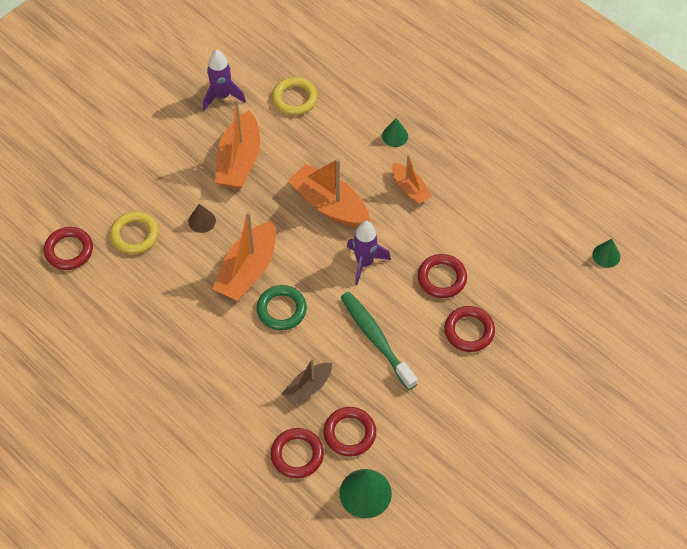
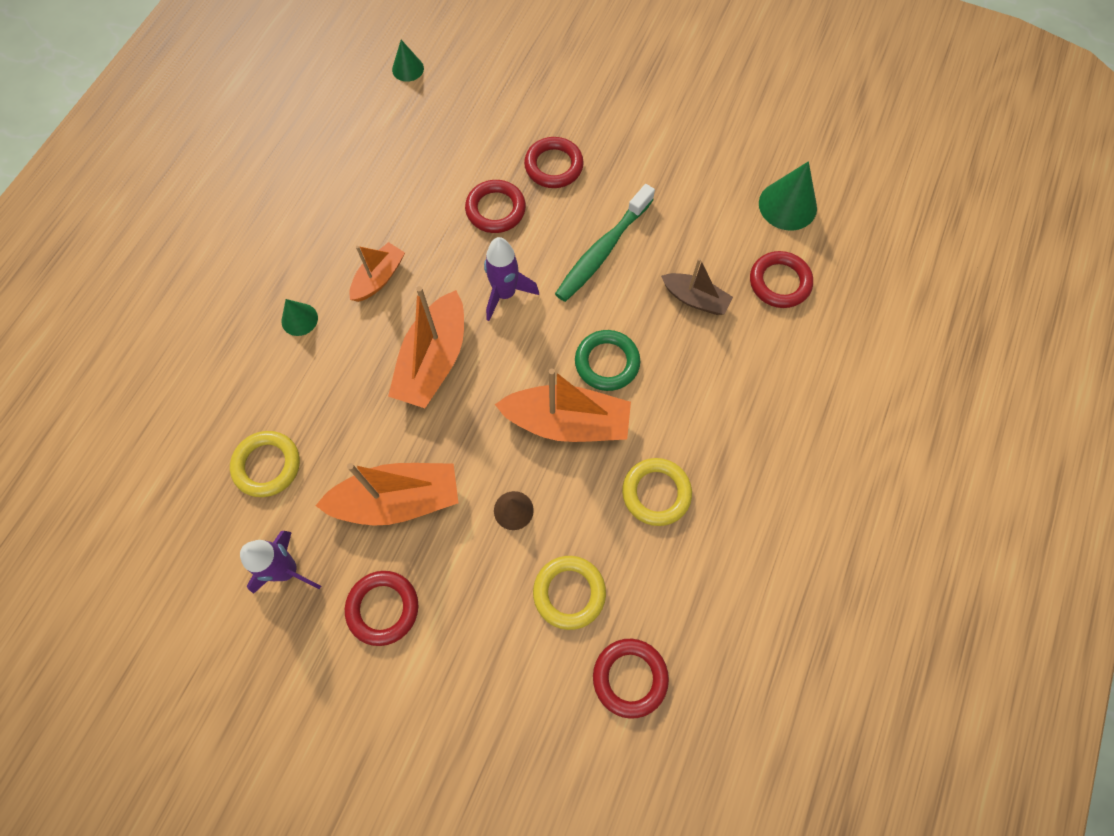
camera: 110 degrees left, 10 degrees up
(173, 306) = (656, 493): none -> yellow ring
(349, 433) = (729, 240): red ring -> red ring (383, 608)

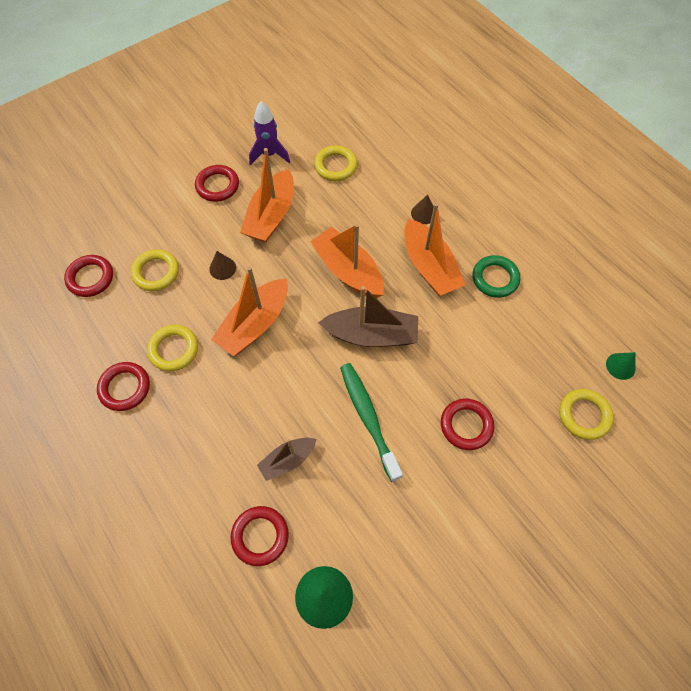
camera: 120 degrees right, 5 degrees down
(299, 319) = (423, 213): green cone -> brown cone
(379, 278) = (429, 267): orange boat -> orange boat, size x1.70
(481, 80) = (584, 415): none -> yellow ring
(495, 209) = (446, 363): red ring -> red ring (125, 388)
(505, 294) = (371, 335): purple rocket -> brown boat
(607, 362) = (279, 370): green ring -> green ring (495, 278)

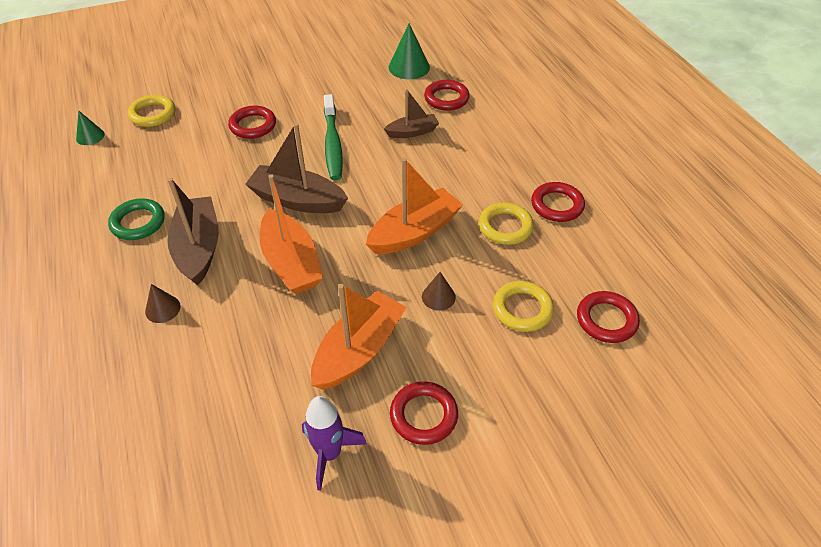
camera: 165 degrees left, 15 degrees down
(335, 166) = (238, 407): yellow ring -> none
(429, 267) = (198, 248): orange boat -> brown boat

